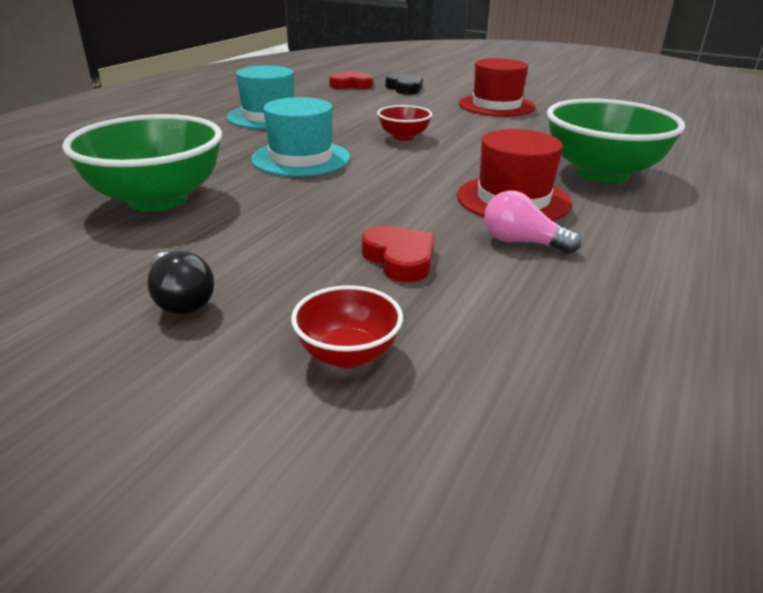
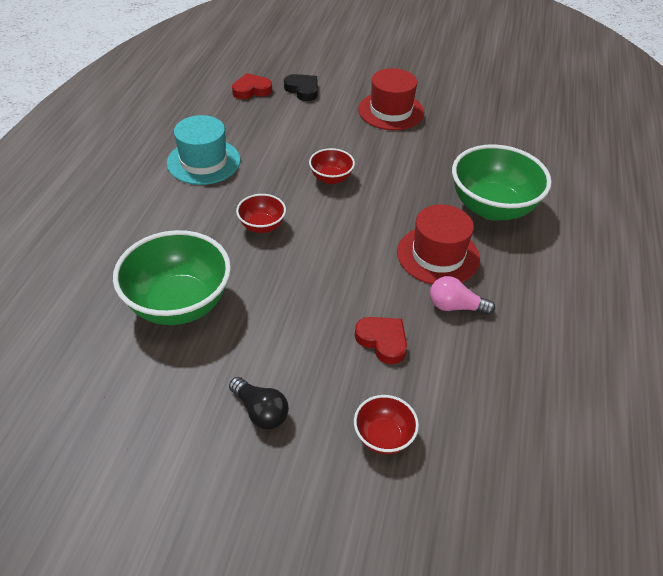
camera: 15 degrees left, 15 degrees up
(301, 158) = (262, 226): turquoise hat -> red bowl

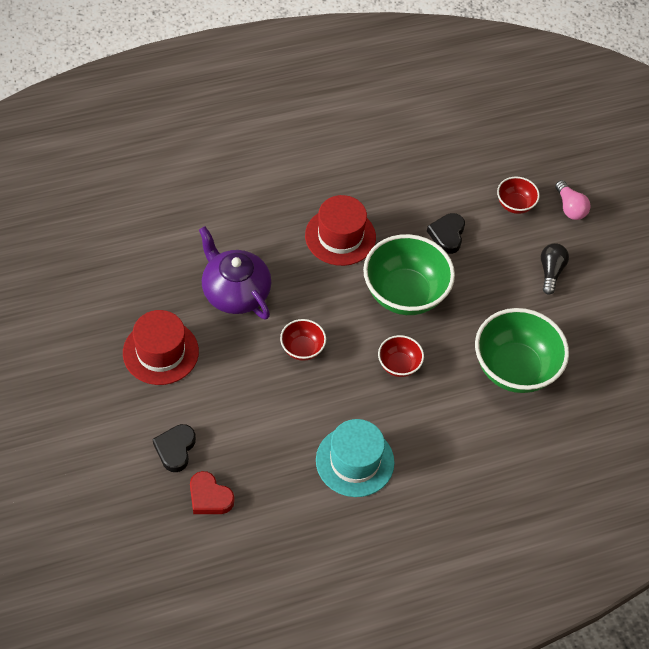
camera: 125 degrees left, 10 degrees up
(382, 341) = (447, 235): red heart -> black heart
(419, 166) = (235, 292): none -> purple teapot
(455, 306) = (384, 207): pink light bulb -> pink light bulb (570, 207)
(492, 207) = (256, 222): green bowl -> green bowl (405, 294)

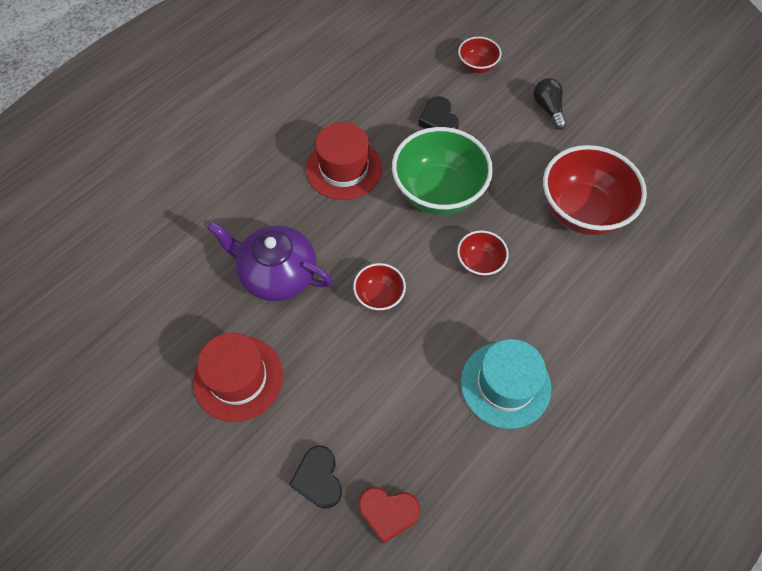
camera: 25 degrees left, 5 degrees up
(514, 369) = (582, 211): green bowl -> red bowl
(570, 207) = (523, 47): pink light bulb -> none

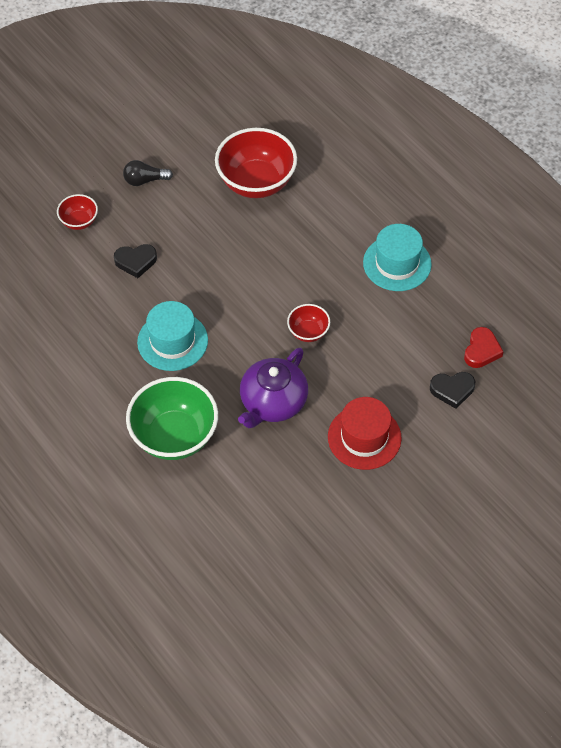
camera: 80 degrees left, 5 degrees down
(344, 168) = (172, 341): red hat -> turquoise hat
(438, 192) = (215, 275): green bowl -> green bowl (174, 436)
(479, 263) = (291, 259): red bowl -> none

